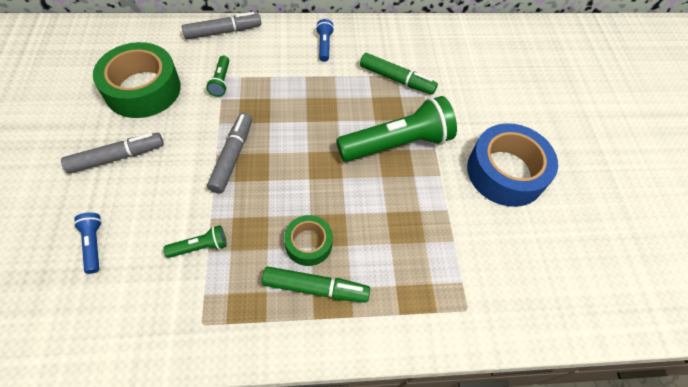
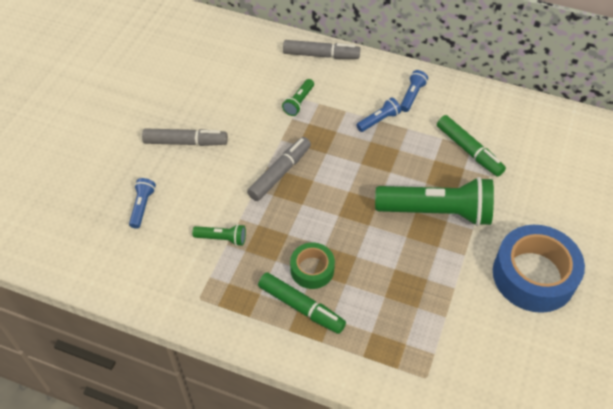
camera: 30 degrees right, 5 degrees down
(143, 89) = (228, 89): green tape -> none
(305, 76) = (379, 120): none -> blue flashlight

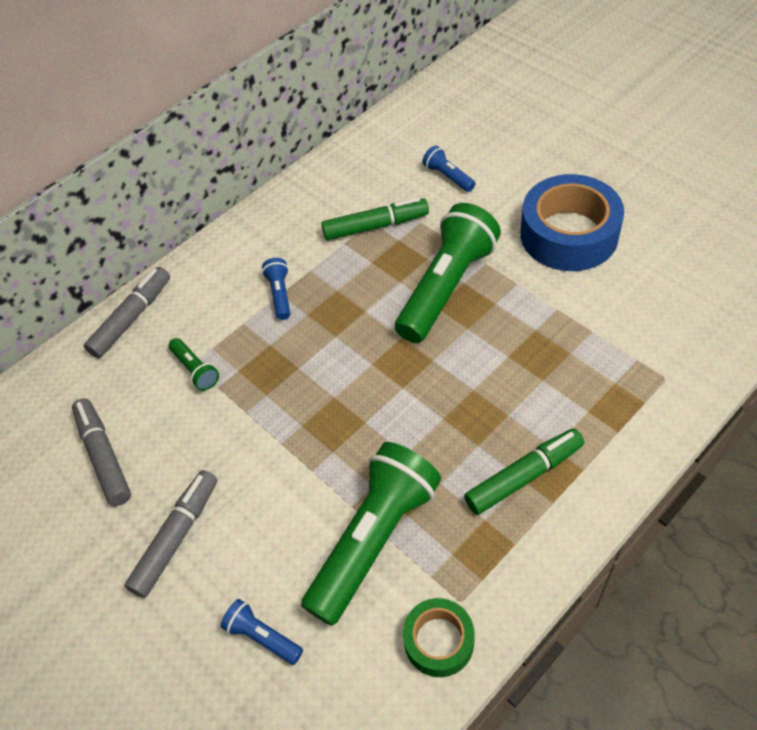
camera: 60 degrees left, 0 degrees up
(222, 239) = (374, 539): green flashlight -> green flashlight, size x2.26
(280, 173) = (301, 431): grey marker -> grey marker (104, 456)
(312, 269) = (472, 444): green tape -> green tape (439, 641)
(412, 96) = (263, 248): blue flashlight -> blue flashlight (448, 176)

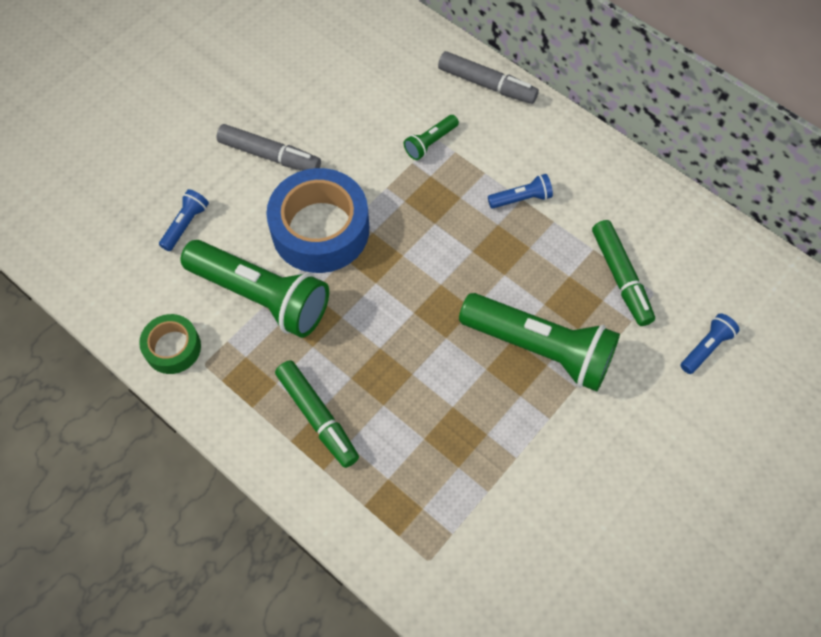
camera: 80 degrees right, 10 degrees up
(104, 456) = (343, 92): grey marker -> none
(568, 234) = (626, 476): blue tape -> blue tape (320, 229)

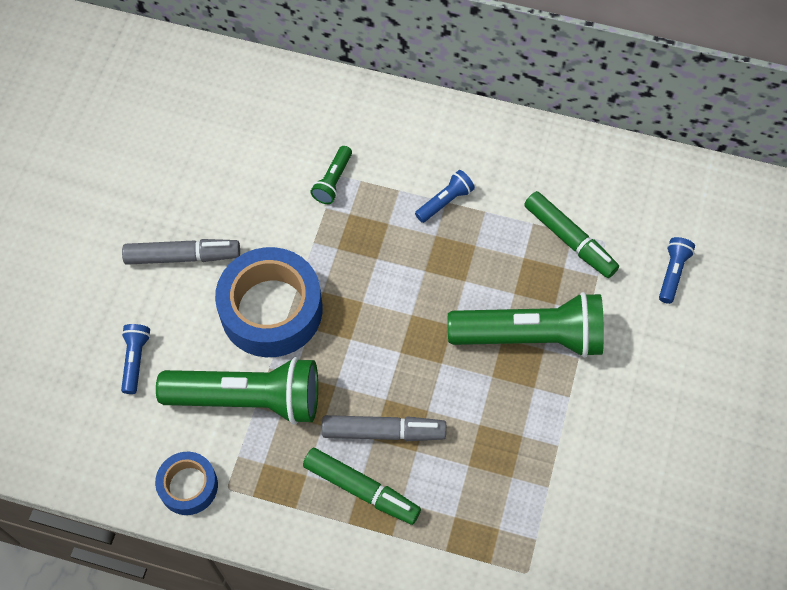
camera: 25 degrees left, 0 degrees up
(173, 348) = (188, 486): green tape -> blue tape
(487, 84) = (358, 102): grey marker -> grey marker (383, 432)

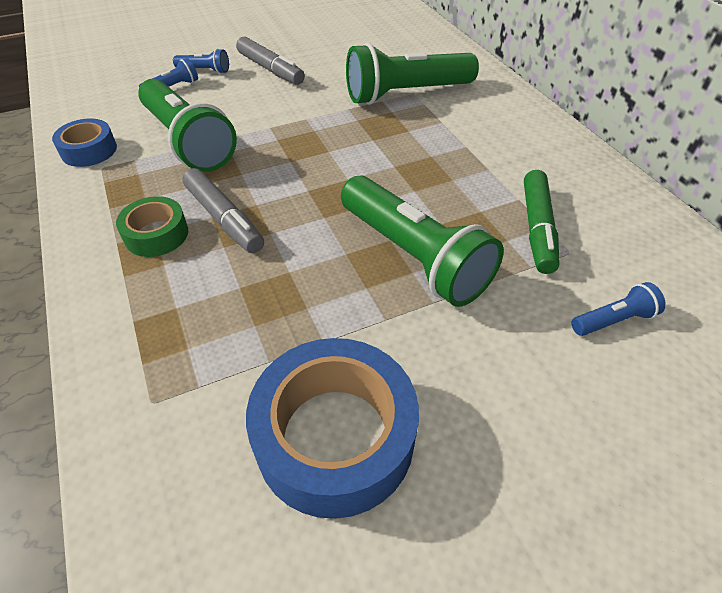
camera: 50 degrees right, 15 degrees down
(271, 310) = (272, 117): blue tape -> blue tape (335, 436)
(333, 181) = (406, 93): green flashlight -> green flashlight, size x2.26
(361, 489) = (156, 234): green marker -> green tape
(445, 202) = (465, 146): blue flashlight -> blue flashlight (205, 70)

